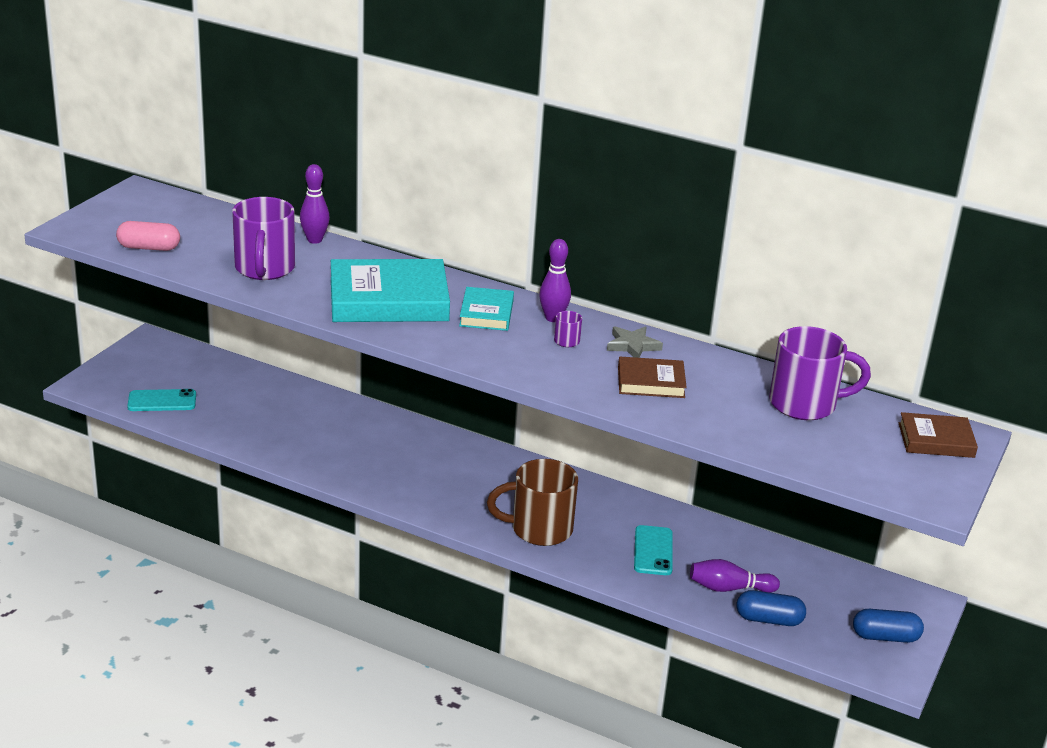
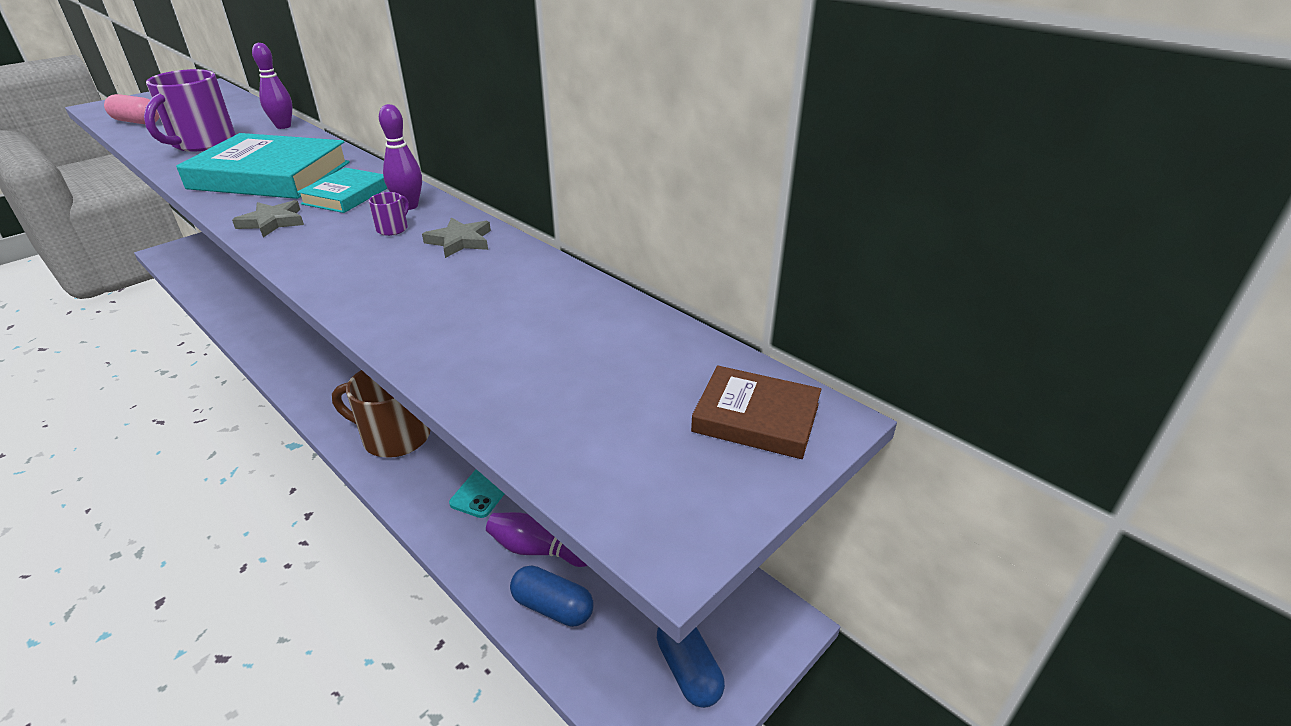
camera: 20 degrees right, 5 degrees up
(162, 401) = (205, 270): turquoise phone -> none
(460, 346) = (272, 222): none -> grey star
(651, 382) = (430, 283): brown book -> none
(805, 404) = (601, 336): purple mug -> none
(885, 637) = (688, 670): blue capsule -> blue capsule turned 45 degrees clockwise

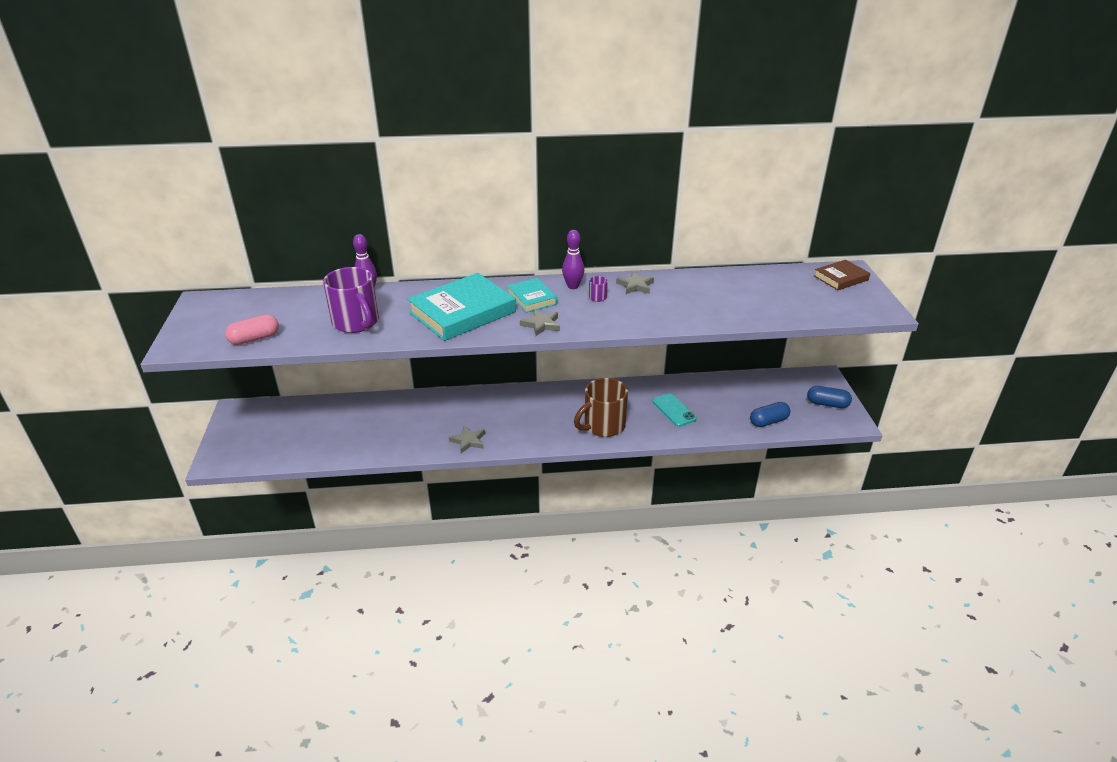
camera: 50 degrees left, 0 degrees up
(287, 356) = (468, 441): none -> grey star
(537, 550) = (732, 413): purple bowling pin -> none

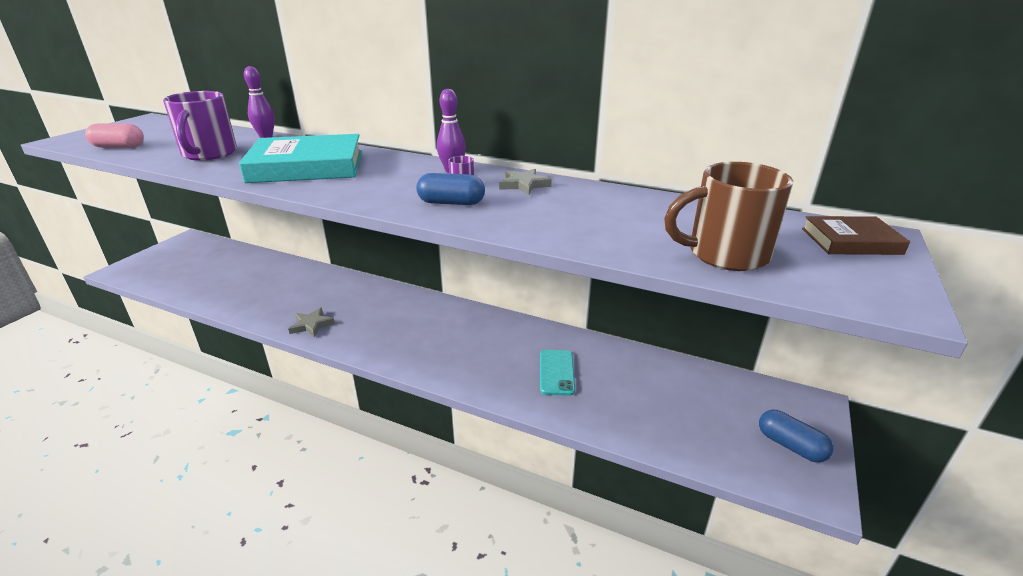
camera: 30 degrees right, 5 degrees down
(532, 298) = (392, 171): turquoise book -> none
(541, 324) = (358, 193): grey star -> none
(603, 426) = (455, 360): brown mug -> brown mug (724, 254)
(768, 421) = (673, 435): blue capsule -> blue capsule (451, 203)

